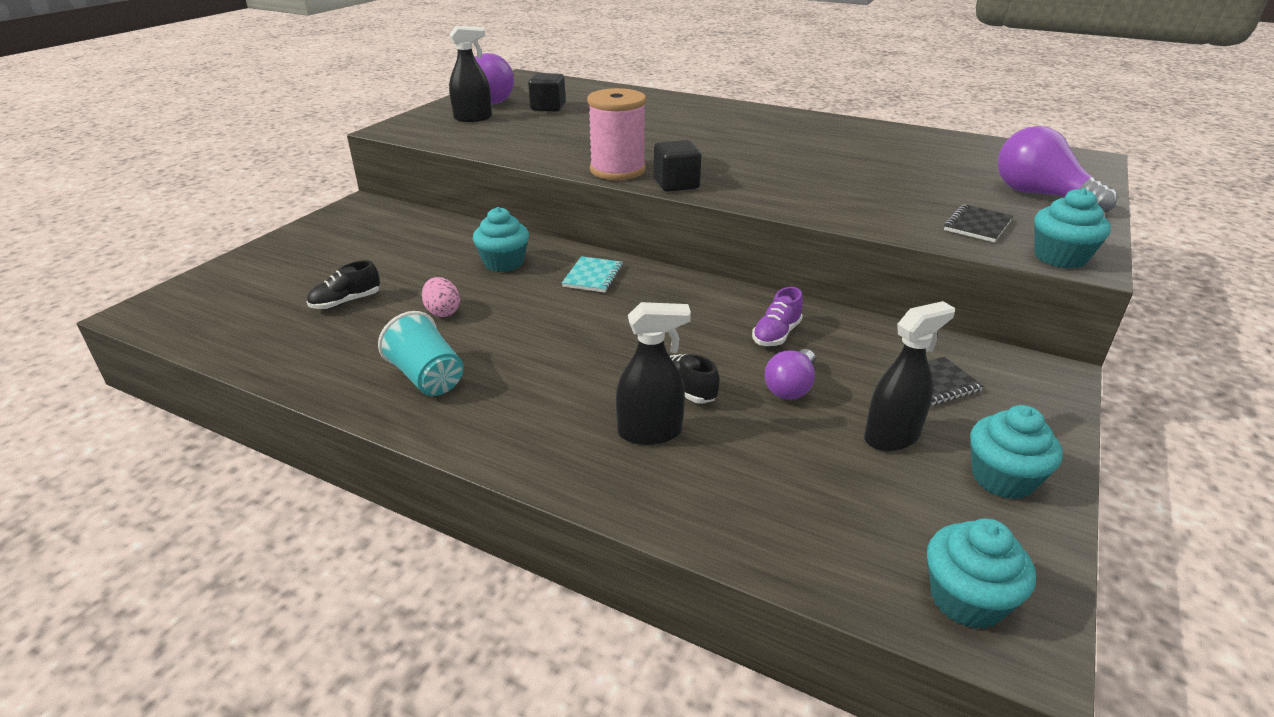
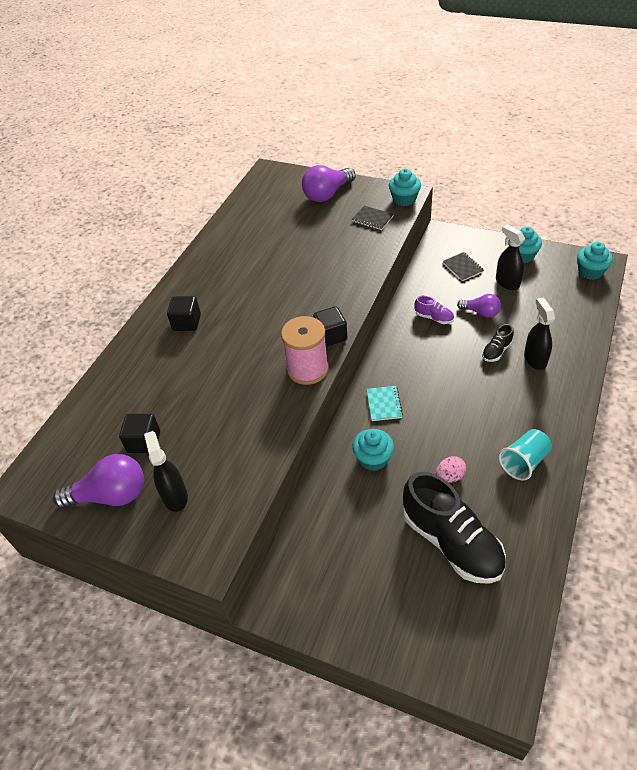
camera: 90 degrees left, 15 degrees up
(346, 302) = (451, 542): black shoe -> black shoe, size x2.26
(593, 276) = (384, 404): turquoise notebook -> turquoise notebook turned 75 degrees clockwise
(719, 119) = (187, 323): none -> black cube

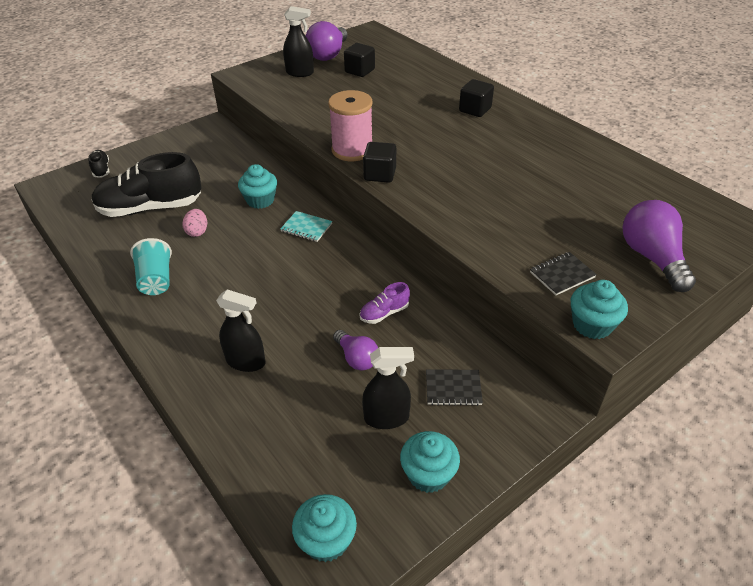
camera: 115 degrees right, 5 degrees down
(481, 312) = (356, 358): purple light bulb -> purple light bulb turned 90 degrees counterclockwise
(496, 351) = (288, 337): black shoe -> black shoe (101, 170)

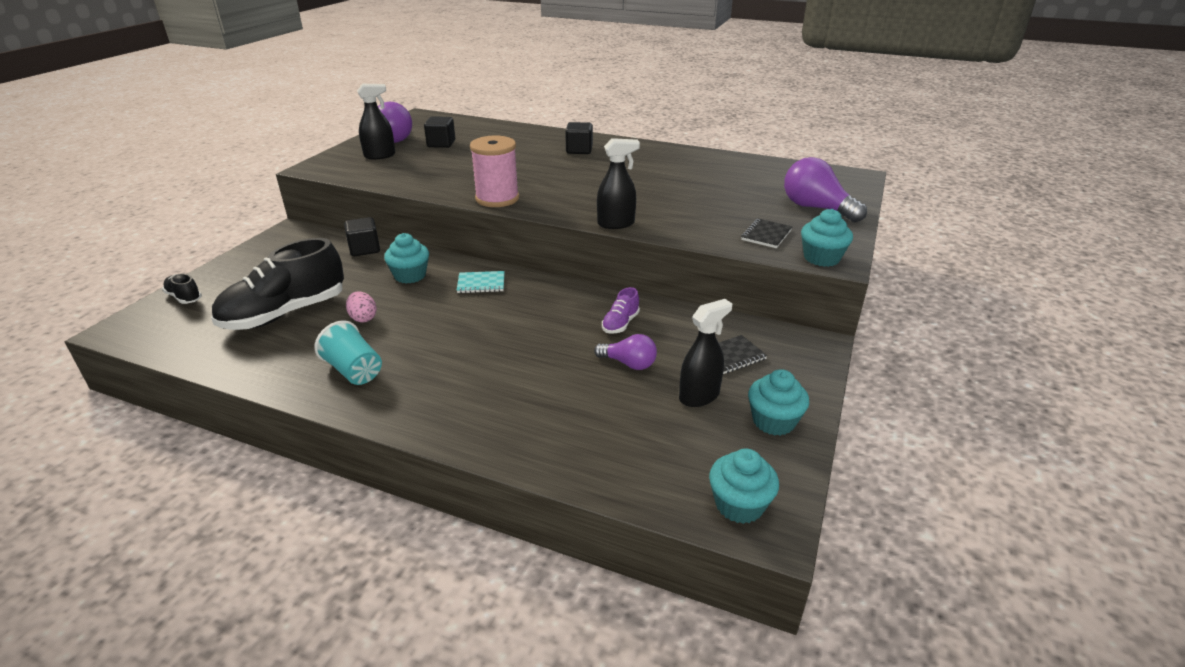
camera: 30 degrees left, 10 degrees down
(246, 362) = (524, 403): black spray bottle -> black spray bottle (616, 224)
(380, 174) = (543, 209): black cube -> black cube (365, 249)

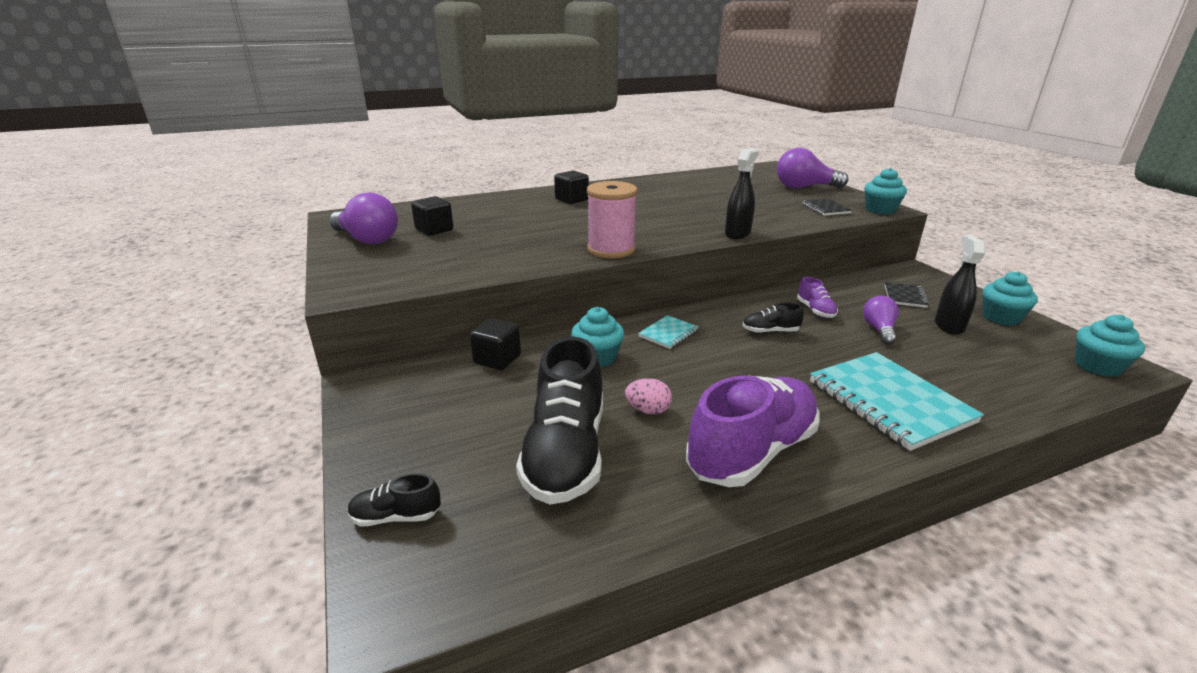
camera: 45 degrees left, 5 degrees down
(354, 371) = (751, 451): turquoise cup -> purple shoe
(380, 156) = (396, 258): black spray bottle -> none
(495, 404) = (889, 402): none -> turquoise notebook
(546, 318) = (770, 331): none -> black shoe
(629, 363) = (879, 330): purple light bulb -> purple light bulb turned 60 degrees counterclockwise

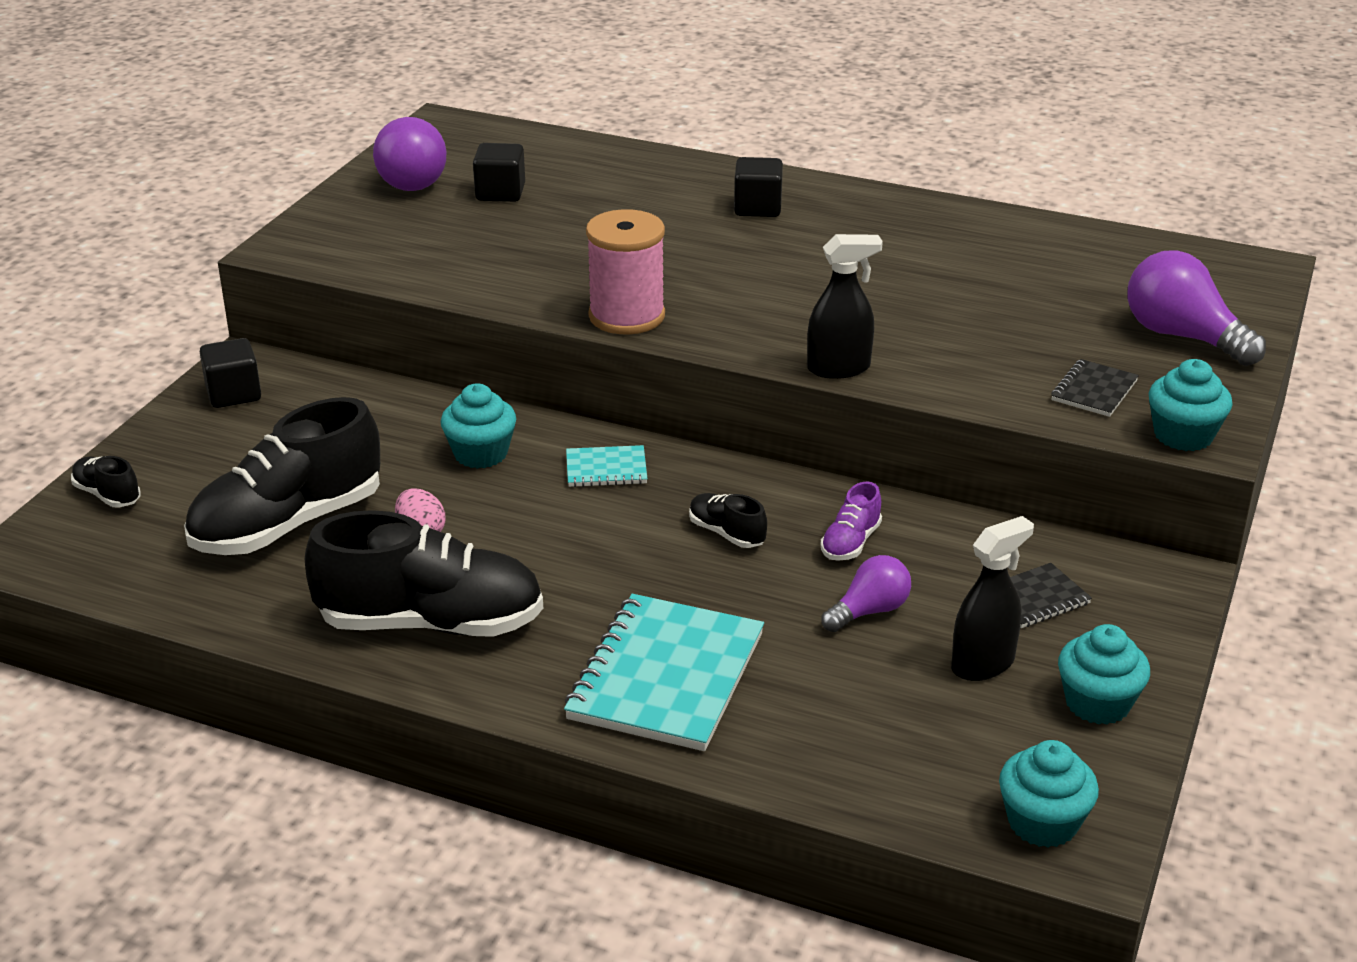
camera: 45 degrees right, 5 degrees up
(497, 359) = (388, 402): black cube -> black cube (233, 394)
(751, 451) = (431, 623): purple shoe -> black shoe

